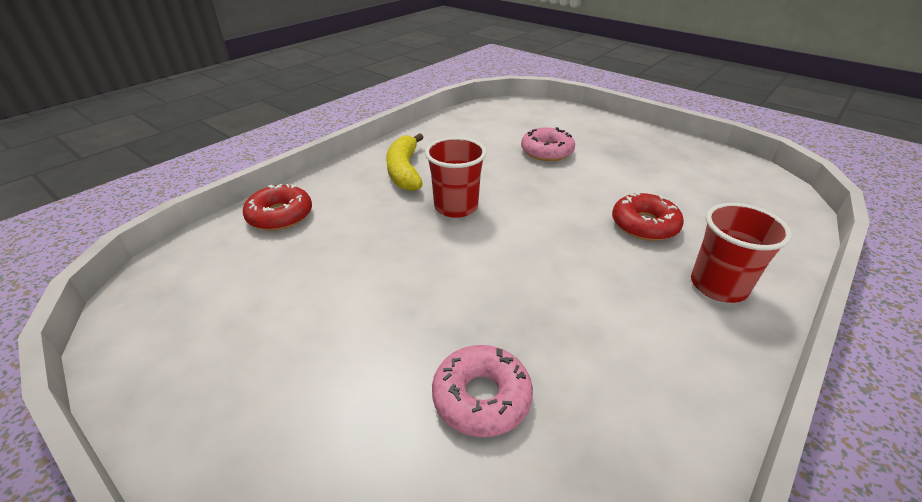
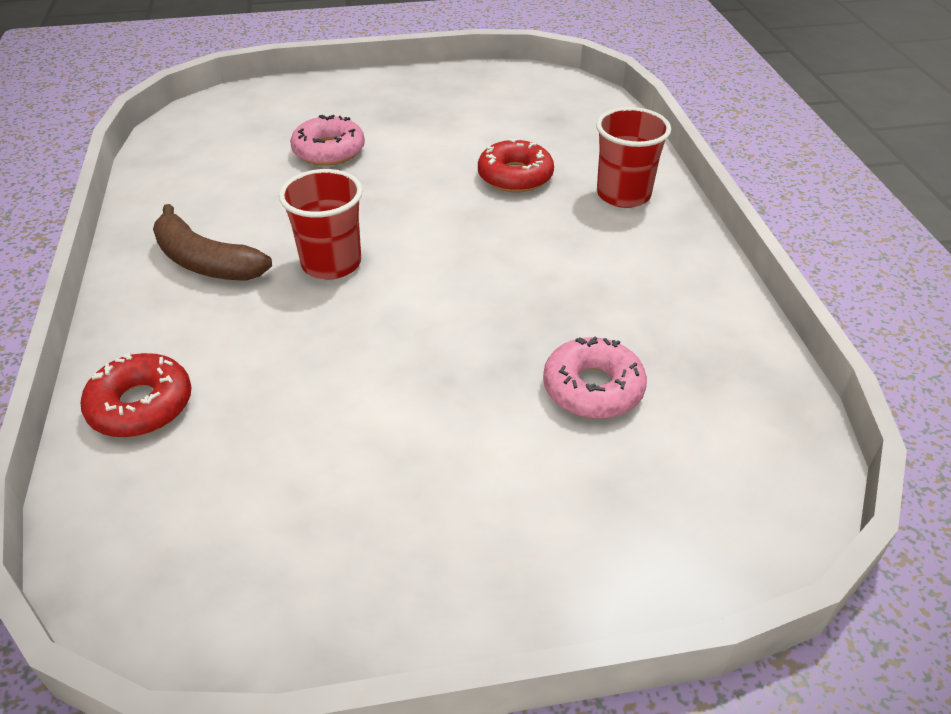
camera: 50 degrees left, 5 degrees up
(404, 171) = (205, 262): yellow banana -> brown banana

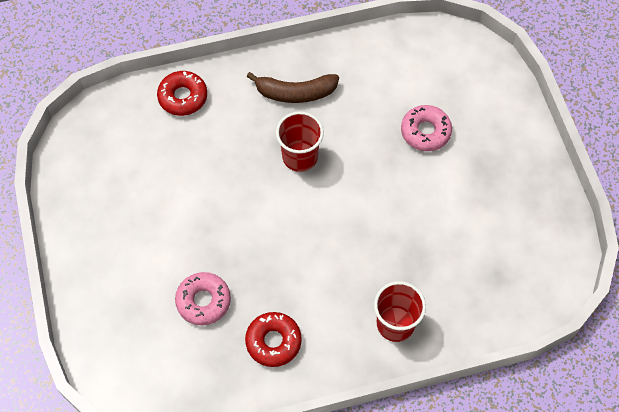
camera: 85 degrees right, 20 degrees up
(205, 262) = (295, 93): brown banana -> brown banana turned 120 degrees counterclockwise
(515, 176) = (409, 252): red donut -> red donut (273, 341)

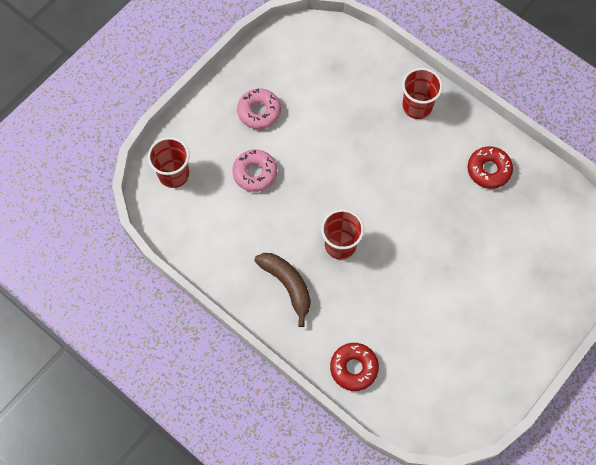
camera: 125 degrees left, 5 degrees up
(203, 301) = (498, 232): pink donut -> pink donut (259, 112)
(471, 68) = (174, 174): none -> red cup

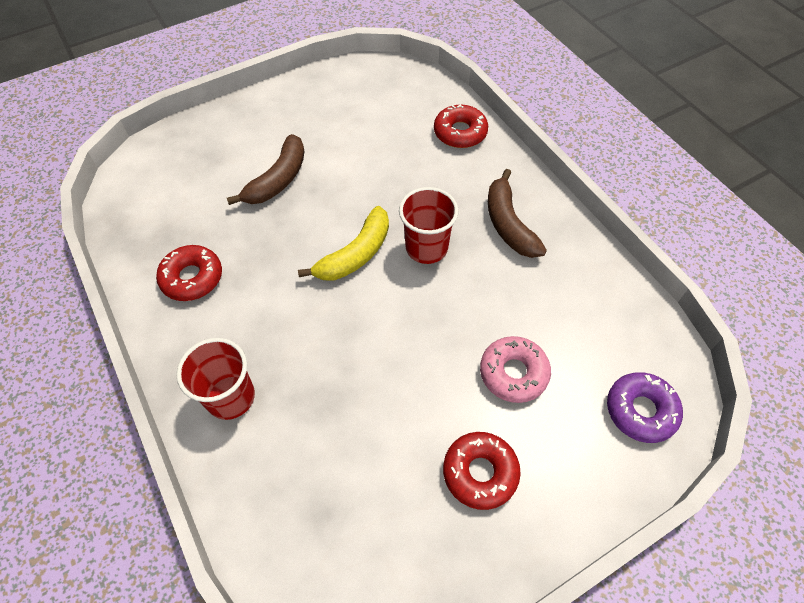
camera: 160 degrees left, 10 degrees down
(174, 174) = (640, 410): red cup -> purple donut
(259, 112) = (480, 472): pink donut -> red donut
(388, 223) = (355, 254): none -> yellow banana
(477, 269) = (278, 179): none -> brown banana

